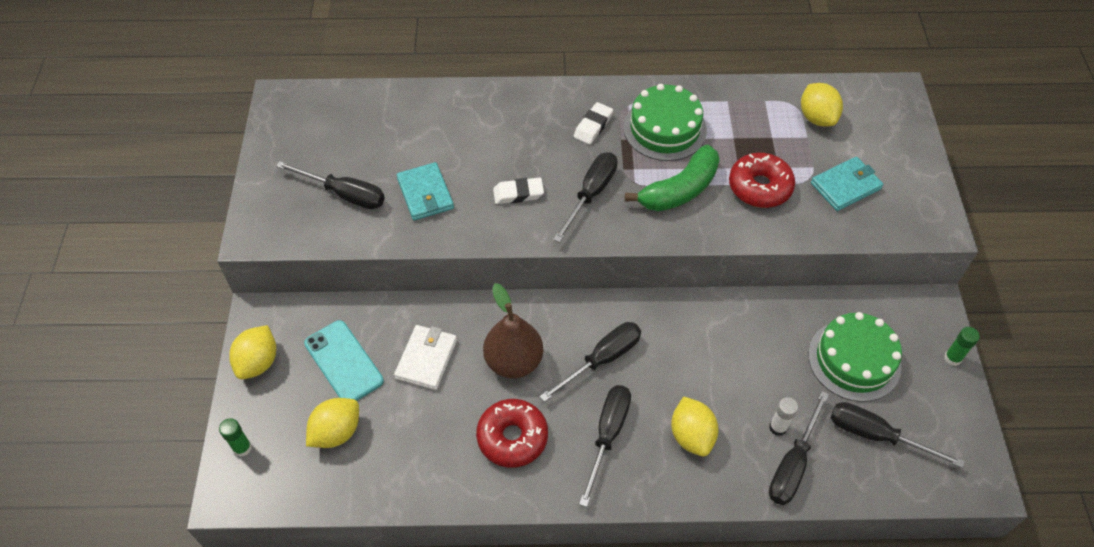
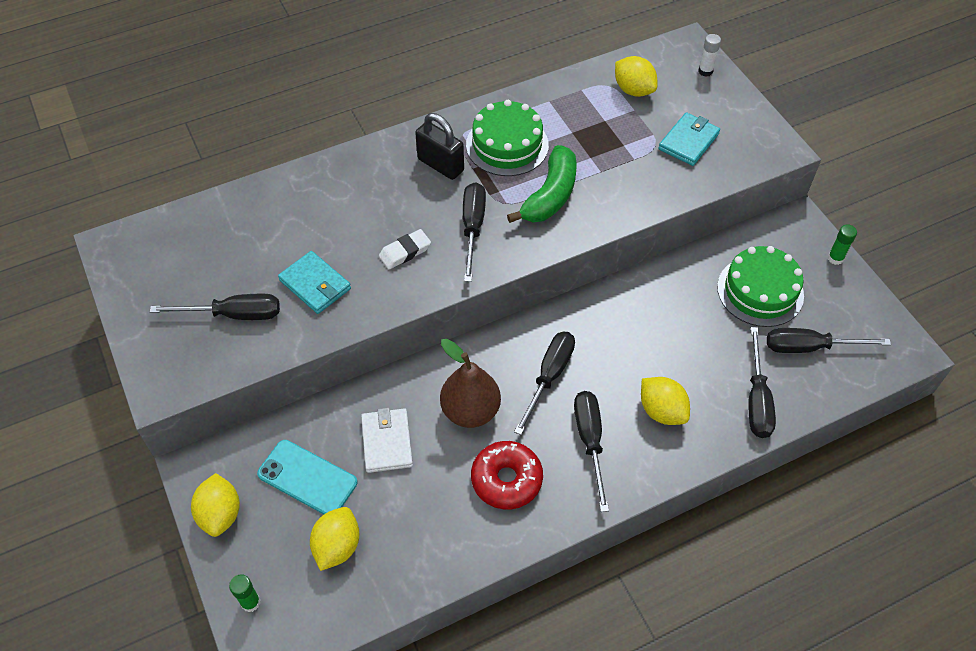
camera: 25 degrees left, 0 degrees up
(593, 126) = (440, 165): white eraser -> black padlock
(759, 187) = (617, 168): red donut -> none
(778, 427) = (729, 373): white glue stick -> white glue stick (705, 71)

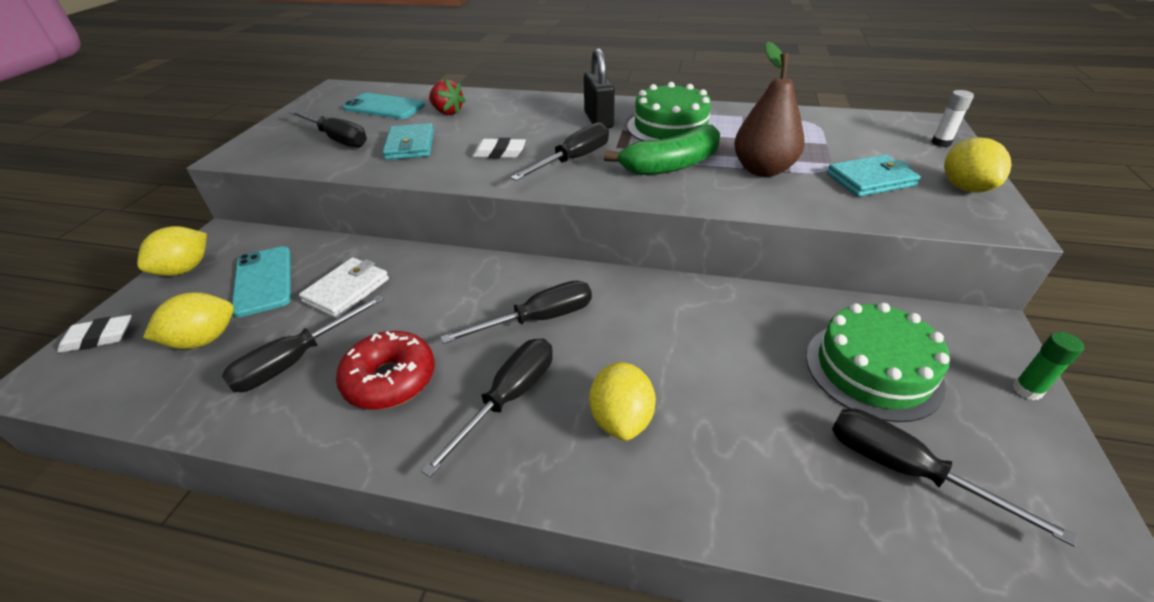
camera: 40 degrees right, 15 degrees down
(214, 247) = (384, 107): none -> turquoise phone
(250, 602) = (99, 338): green glue stick -> white eraser
(290, 222) = (447, 112): none -> red strawberry
(470, 411) = (437, 306): brown pear -> brown pear (762, 170)
(633, 90) = (839, 132): yellow lemon -> yellow lemon (964, 188)
(757, 400) = (764, 485): black screwdriver -> black screwdriver (296, 360)

